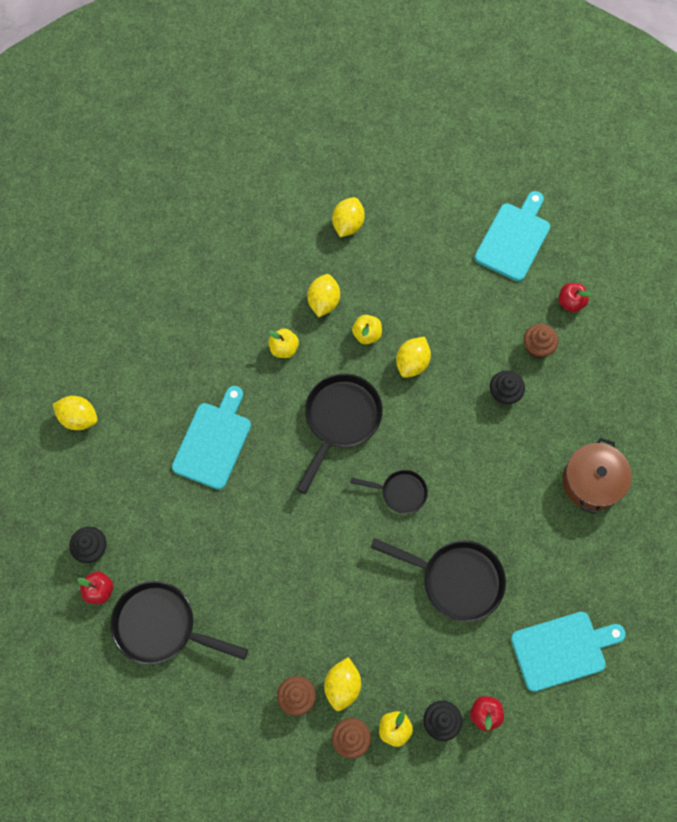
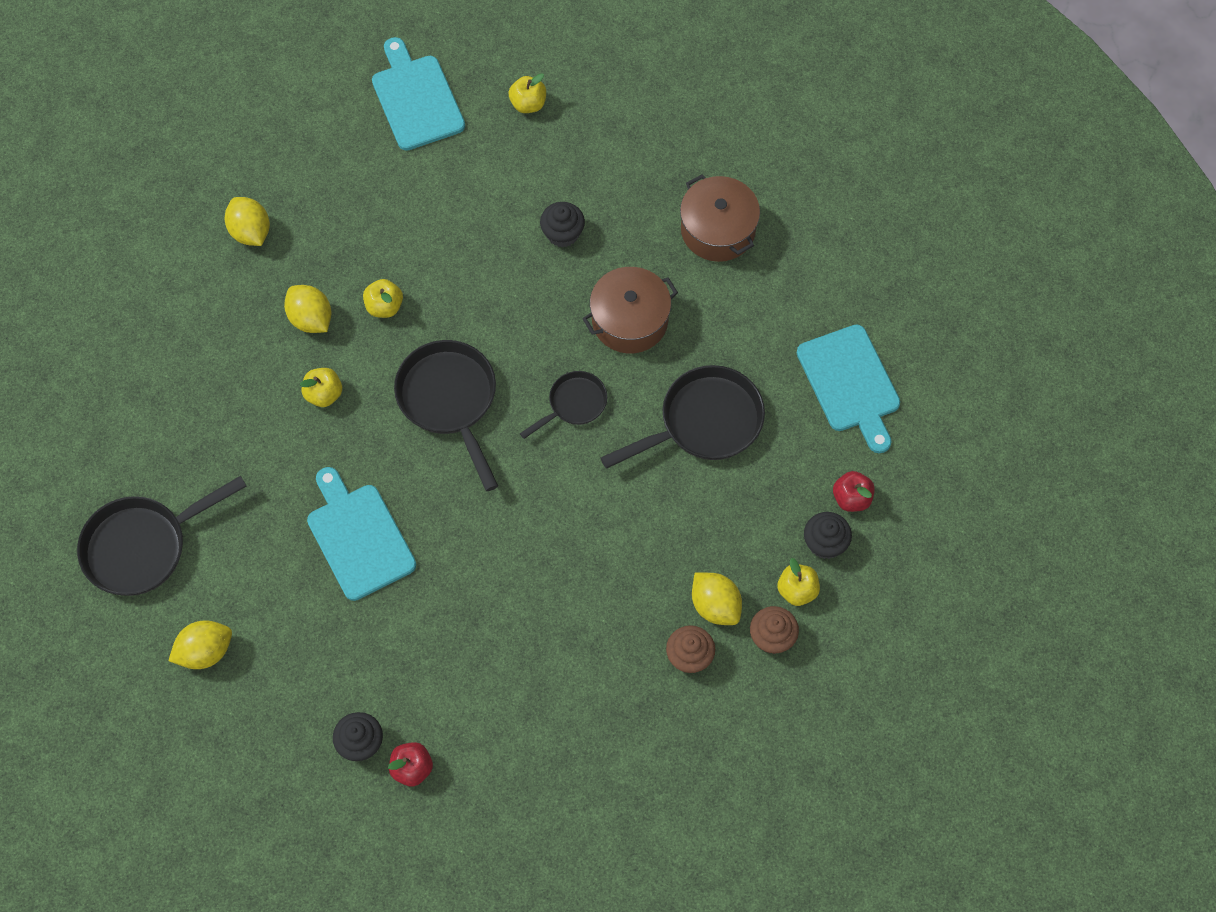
camera: 50 degrees left, 5 degrees down
(161, 626) = (505, 734): black pan -> black pan (143, 546)
(412, 363) = (454, 289): yellow lemon -> none
(483, 479) = (630, 320): none -> brown pot
(537, 347) = (544, 168): brown cupcake -> none
(562, 649) = (850, 383): turquoise cutting board -> turquoise cutting board turned 135 degrees clockwise
(570, 302) = (528, 104): red apple -> yellow apple

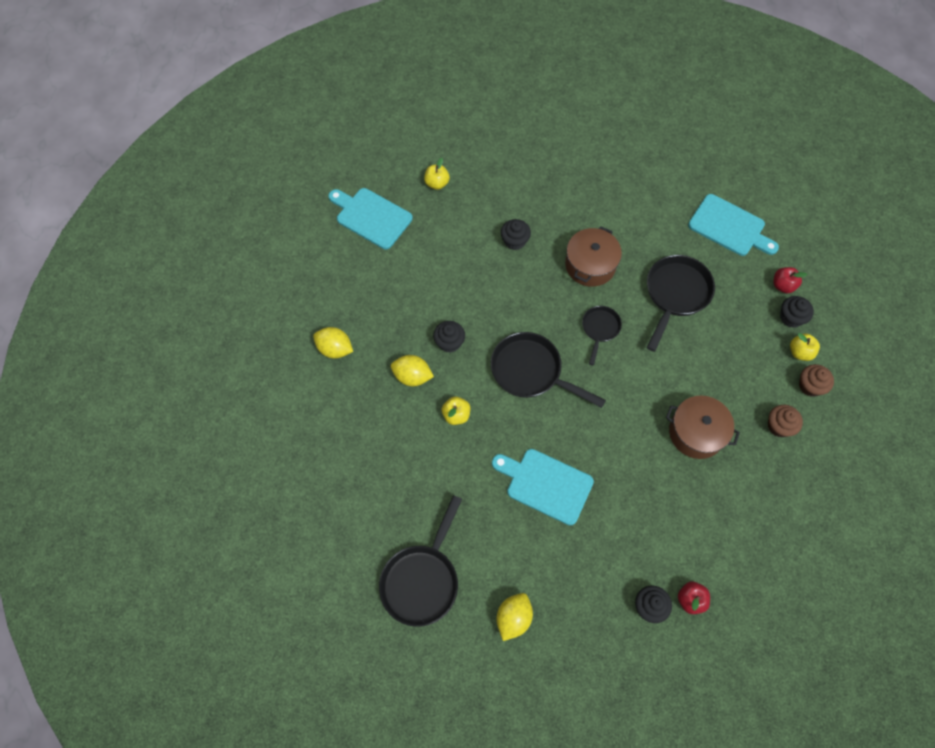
camera: 35 degrees left, 0 degrees up
(384, 306) = (449, 342): yellow apple -> black cupcake
(715, 606) = (767, 389): yellow lemon -> none
(718, 230) = (594, 189): brown pot -> brown pot (696, 433)

